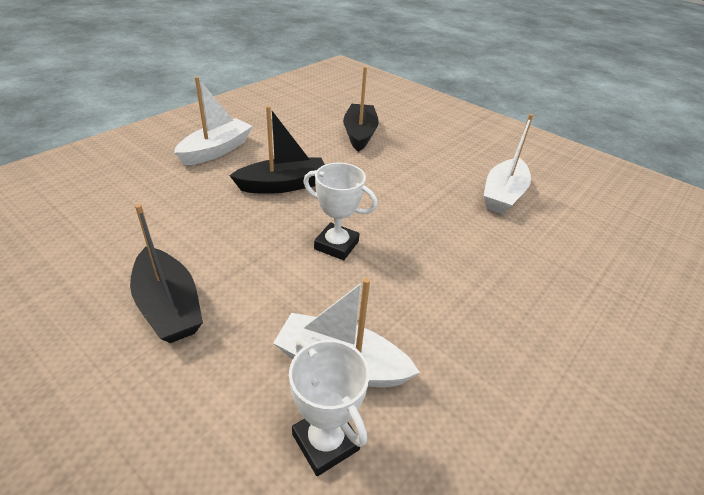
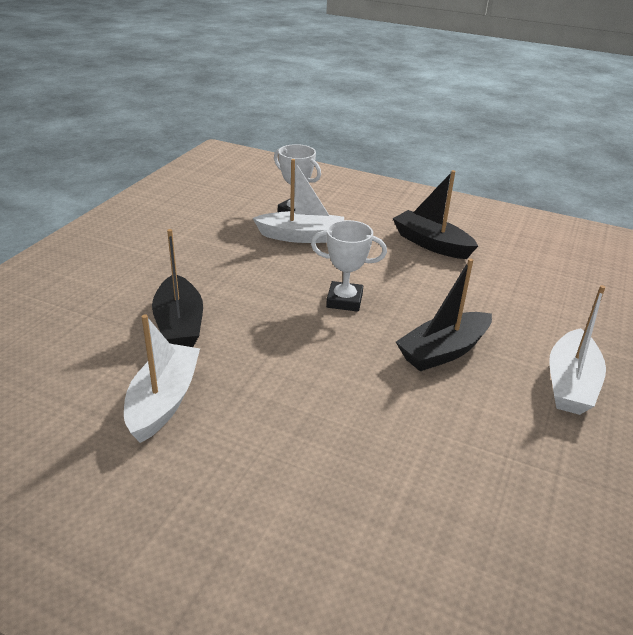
camera: 165 degrees right, 5 degrees down
(359, 134) = (412, 480): black boat -> black boat (179, 324)

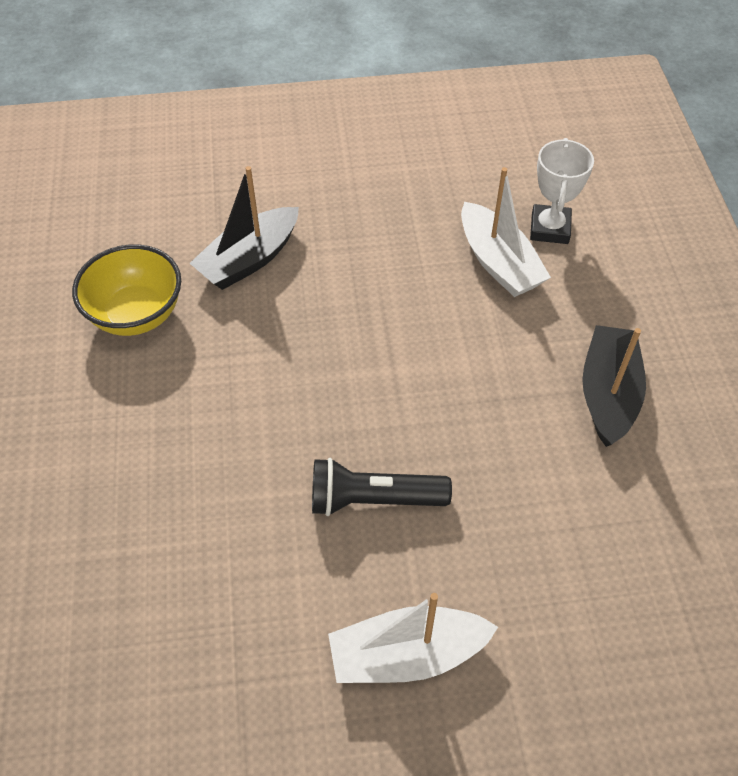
camera: 60 degrees right, 20 degrees up
(163, 401) = (136, 314): white boat -> yellow bowl
(344, 300) = (398, 365): white trophy -> none
(443, 351) = (373, 499): black boat -> black flashlight

